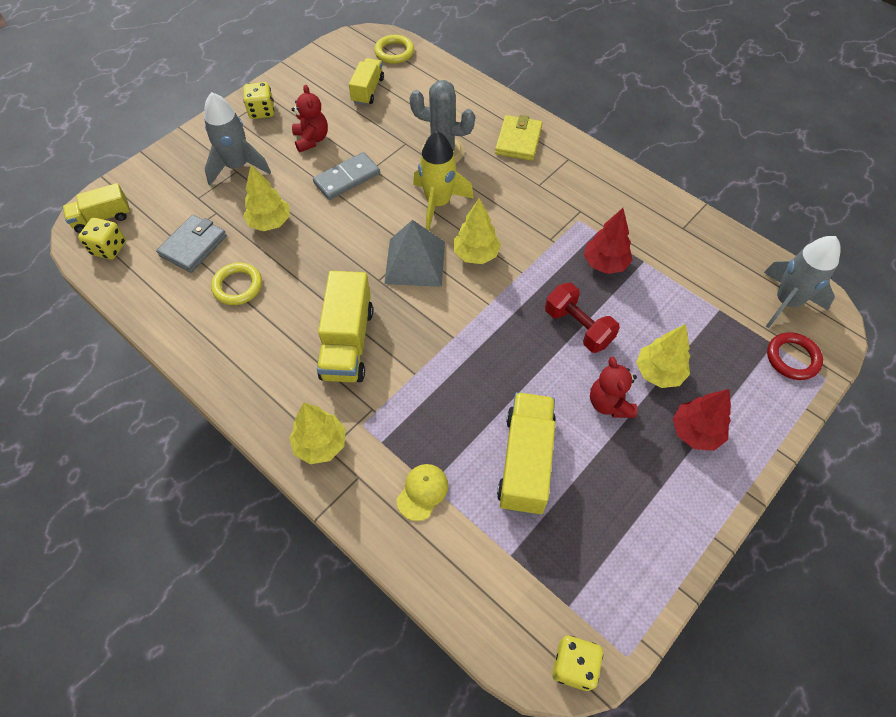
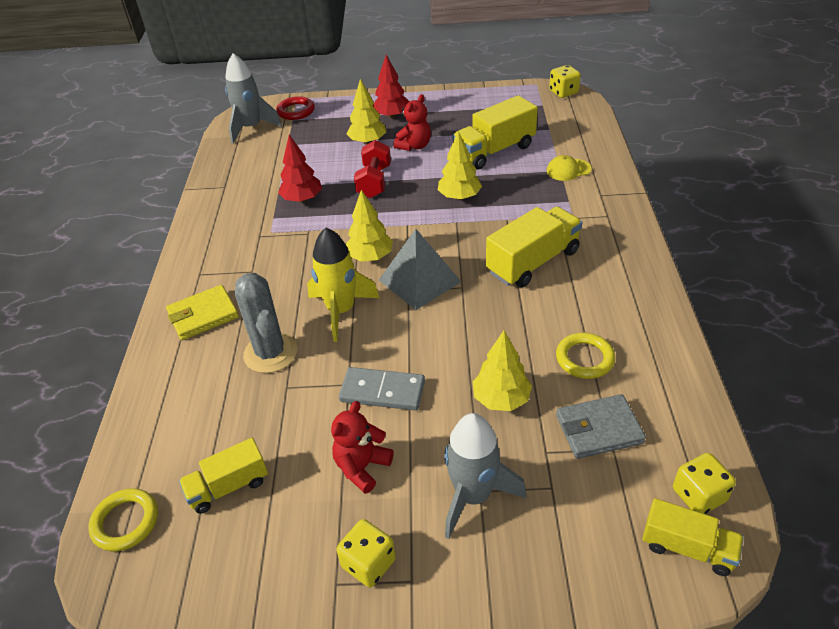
camera: 130 degrees left, 15 degrees down
(320, 444) = (610, 221): yellow tree -> yellow tree (459, 197)

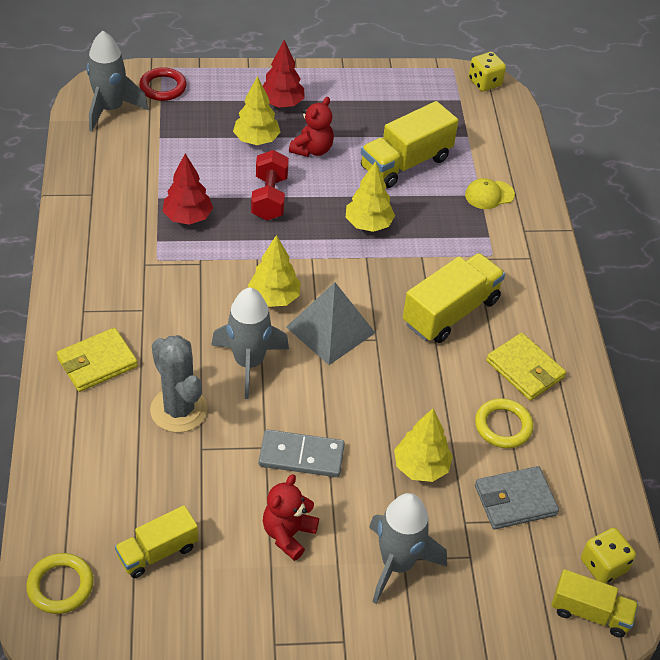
camera: 10 degrees left, 5 degrees up
(341, 311) = (248, 363): yellow rocket -> grey rocket
(368, 563) = (303, 625): yellow dice -> none
(605, 307) = (525, 369): none -> yellow wallet

